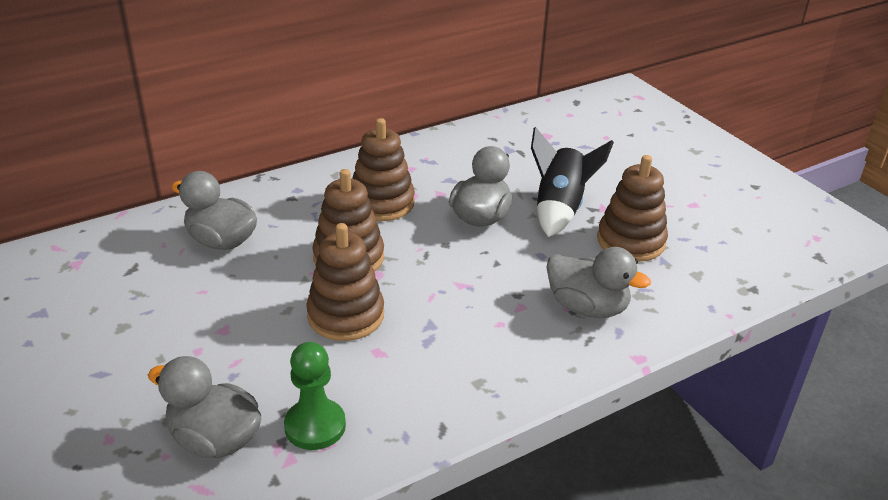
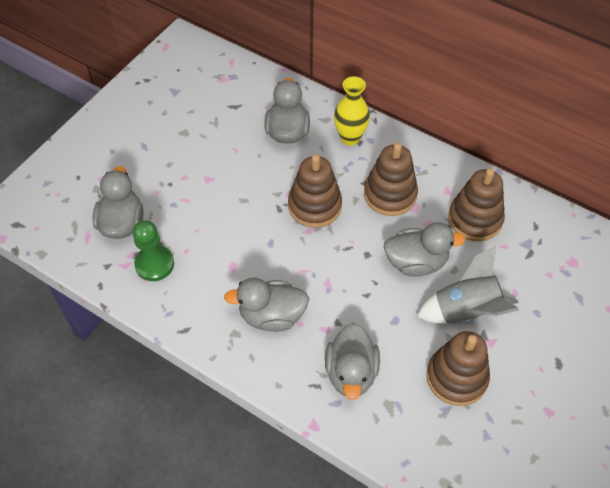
camera: 65 degrees right, 20 degrees up
(280, 201) = (350, 138): none -> yellow vase
(346, 315) = (256, 233): brown stacking toy -> brown stacking toy (475, 219)
(475, 342) = (272, 316): none -> grey duck
(559, 209) = (466, 311): black rocket -> grey rocket

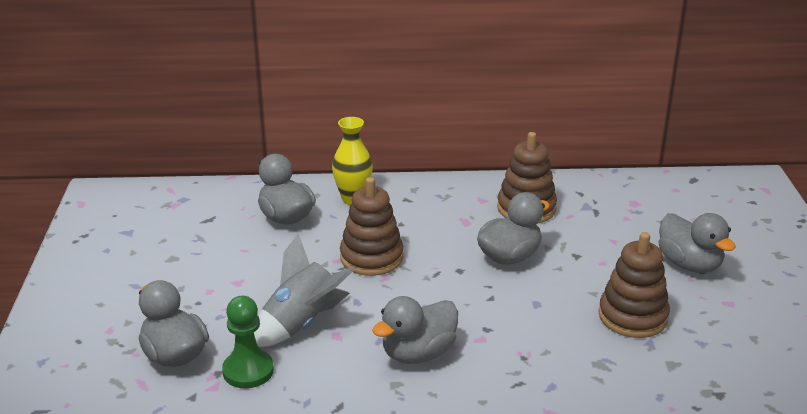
camera: 35 degrees left, 25 degrees down
(351, 373) = (540, 358): grey duck -> grey duck (689, 264)
(390, 194) = (434, 222): brown stacking toy -> none
(466, 311) = (588, 270): grey rocket -> grey rocket (302, 324)

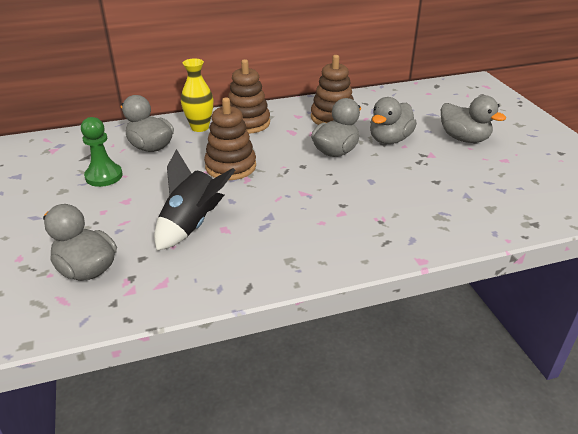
camera: 15 degrees left, 5 degrees up
(248, 371) = (158, 271): green pawn -> green pawn (104, 176)
(302, 324) = (192, 225): grey rocket -> black rocket
(418, 353) = (297, 232): grey duck -> grey duck (389, 140)
(632, 317) = (445, 179): brown stacking toy -> brown stacking toy (247, 123)

